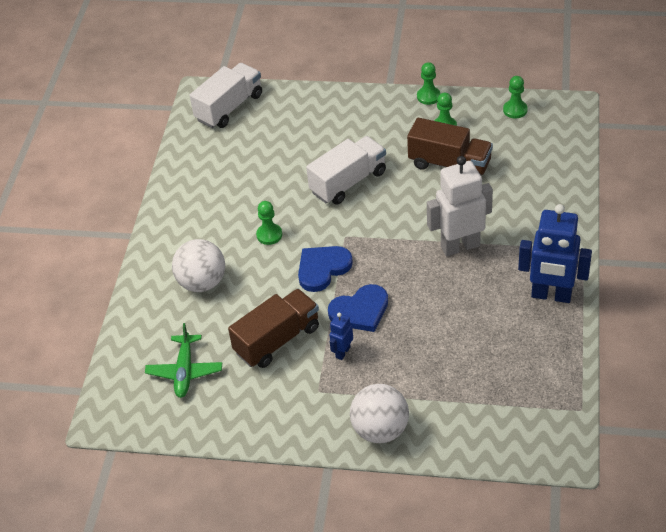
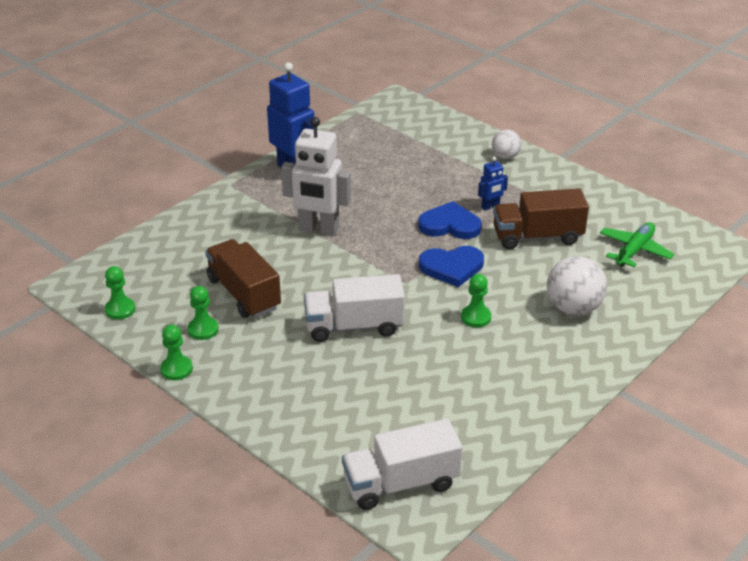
camera: 150 degrees left, 10 degrees down
(380, 430) = (505, 156): white ball -> white ball, size x0.59

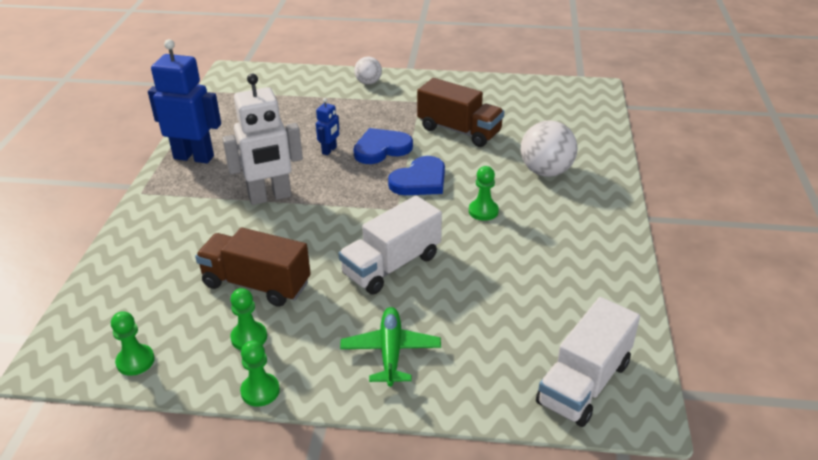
camera: 35 degrees left, 0 degrees up
(490, 207) = (398, 123): blue robot -> blue robot (329, 150)
(537, 236) = (459, 130): brown truck -> brown truck turned 105 degrees counterclockwise
(634, 250) = (538, 113): green plane -> green plane (390, 352)

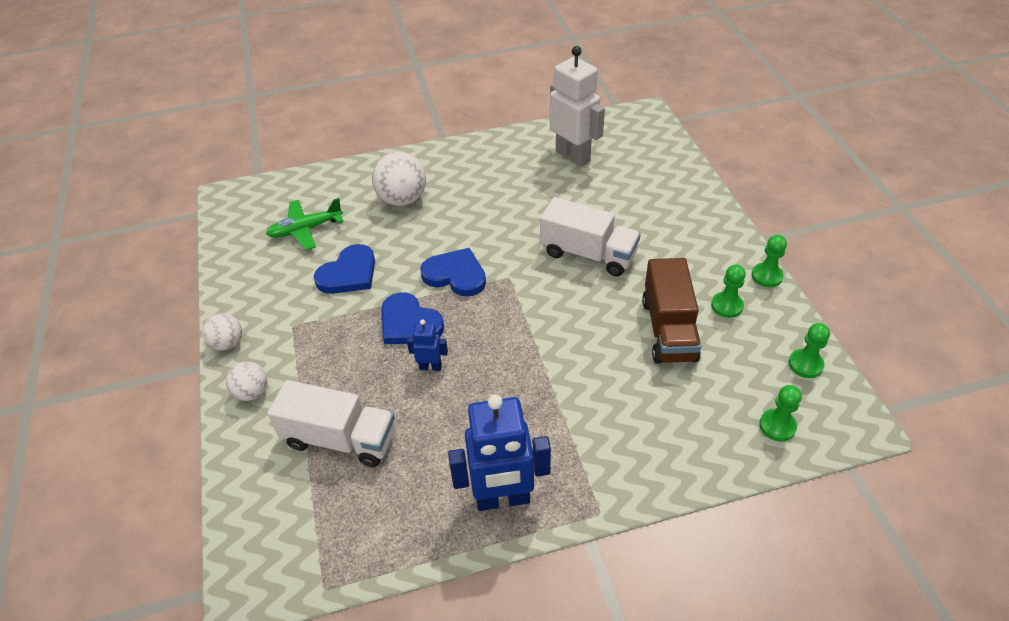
camera: 110 degrees left, 10 degrees up
(194, 157) = (503, 499): blue robot -> blue robot turned 90 degrees counterclockwise
(270, 197) = (542, 380): white robot -> white robot (573, 156)
(390, 352) = (679, 224): green plane -> green plane (305, 229)
(421, 78) = (228, 343): none -> white ball
(459, 130) = (349, 273): brown truck -> blue heart
(483, 211) = (483, 222): green pawn -> green pawn (777, 426)
(584, 383) = (638, 137): white truck -> white truck (340, 439)

